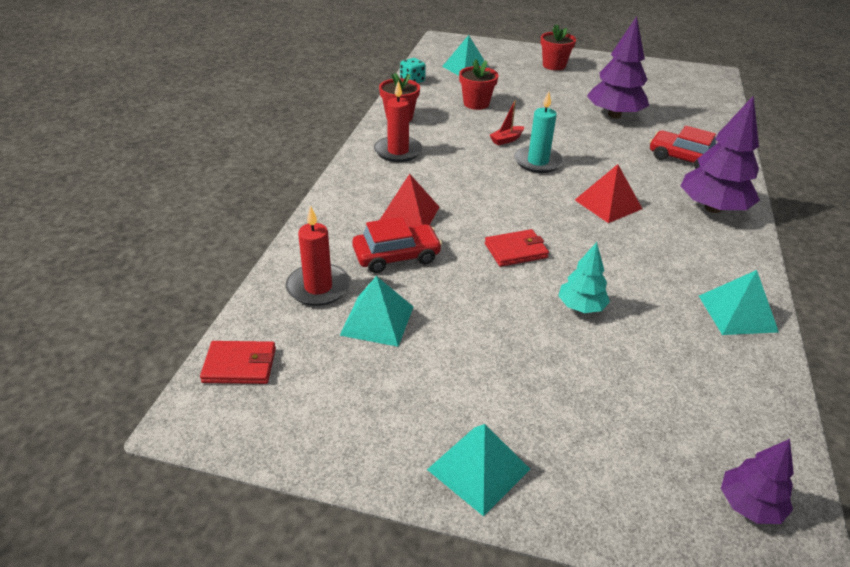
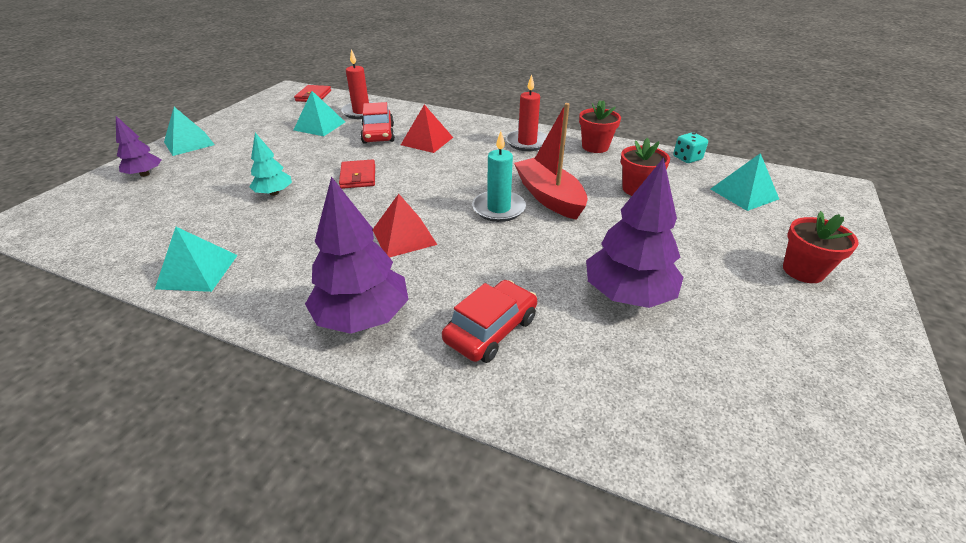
camera: 100 degrees right, 0 degrees up
(506, 140) = (549, 197): red boat -> red boat, size x2.19
(749, 505) = (62, 217): purple tree -> purple tree (145, 174)

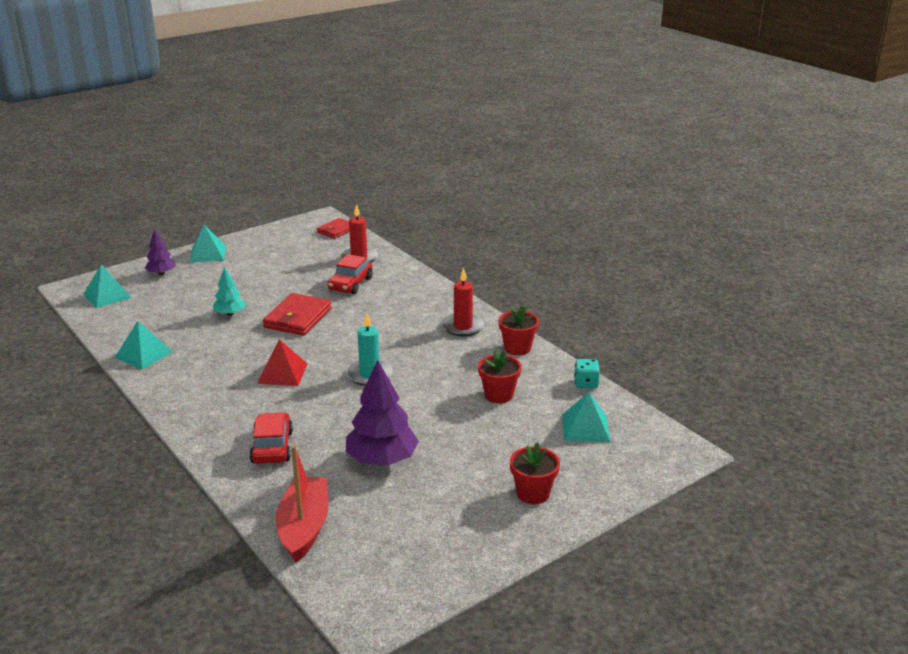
camera: 30 degrees right, 10 degrees down
(319, 126) = (313, 263): turquoise pyramid -> turquoise pyramid (107, 295)
(358, 177) = (298, 318): red wallet -> red wallet, size x1.59
(362, 317) = (209, 413): purple tree -> none
(427, 141) = (382, 301): red pyramid -> none
(491, 329) = (272, 447): red car -> red car turned 75 degrees counterclockwise
(549, 197) = (419, 378): red boat -> red boat (304, 527)

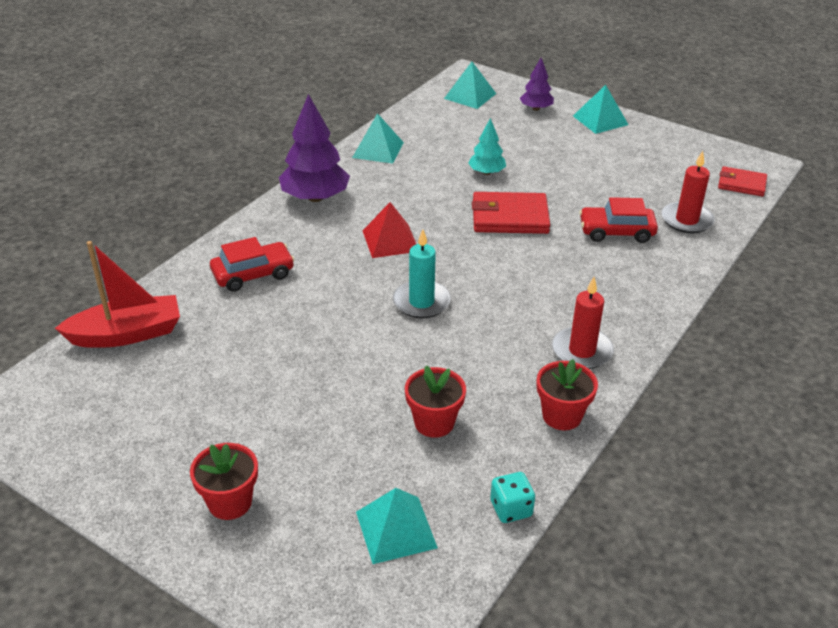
camera: 70 degrees right, 10 degrees up
(382, 460) = (256, 357): purple tree -> purple tree (315, 197)

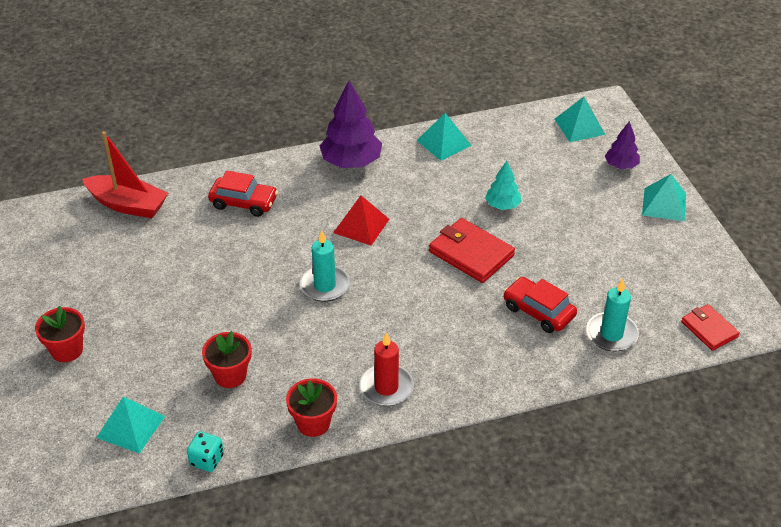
camera: 40 degrees right, 5 degrees up
(686, 220) = (611, 334): red candle -> turquoise candle

